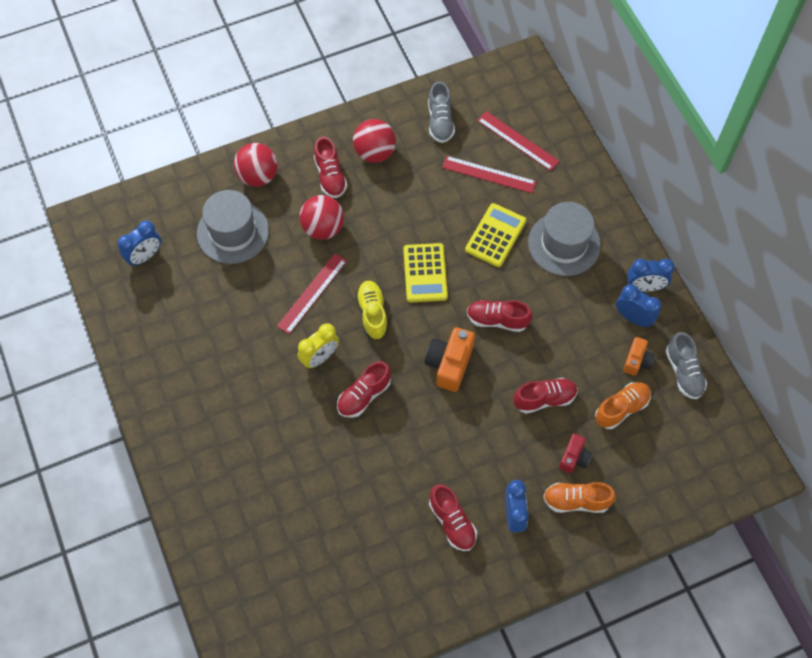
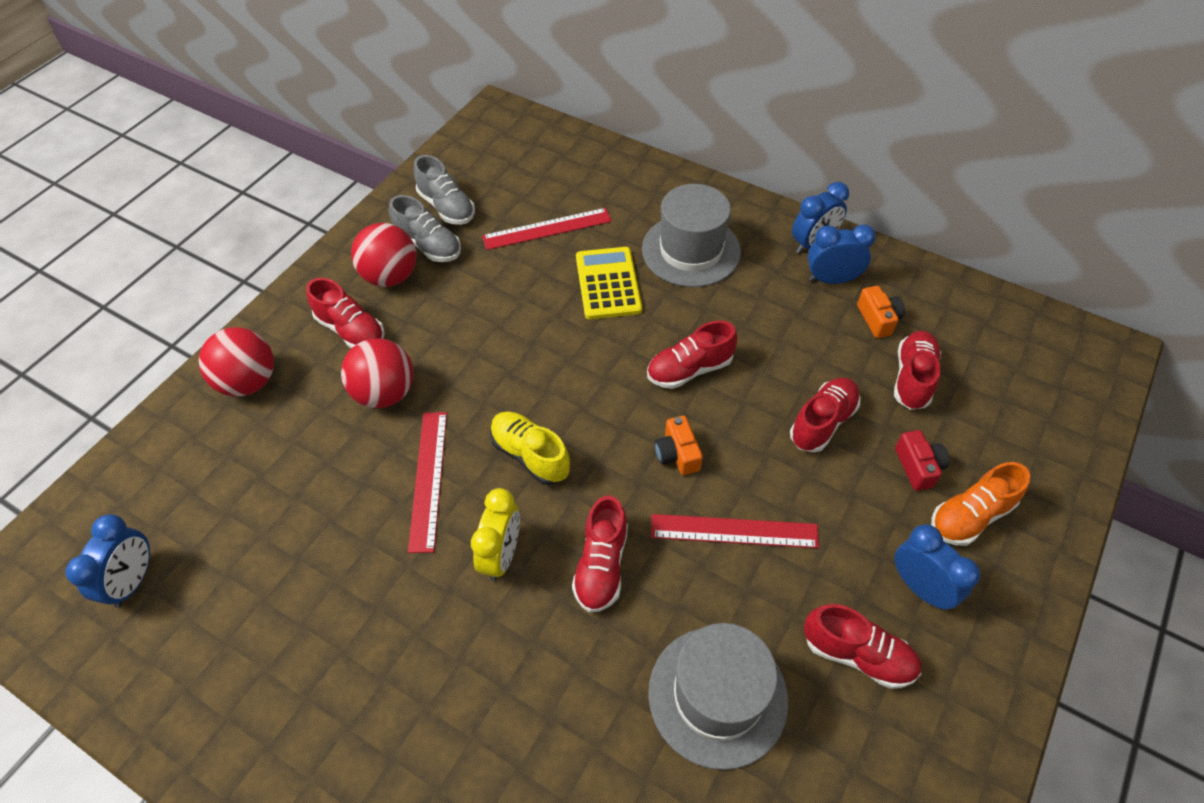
camera: 35 degrees left, 10 degrees down
(233, 232) = (257, 469): grey hat -> grey hat (717, 696)
(425, 273) = (559, 369): yellow calculator -> none
(449, 364) = (677, 454): orange camera -> orange camera, size x0.60
(517, 141) = (551, 182): red ruler -> red ruler (734, 531)
(621, 408) = (912, 378): orange shoe -> red shoe
(683, 372) = (934, 301): grey shoe -> grey shoe (428, 245)

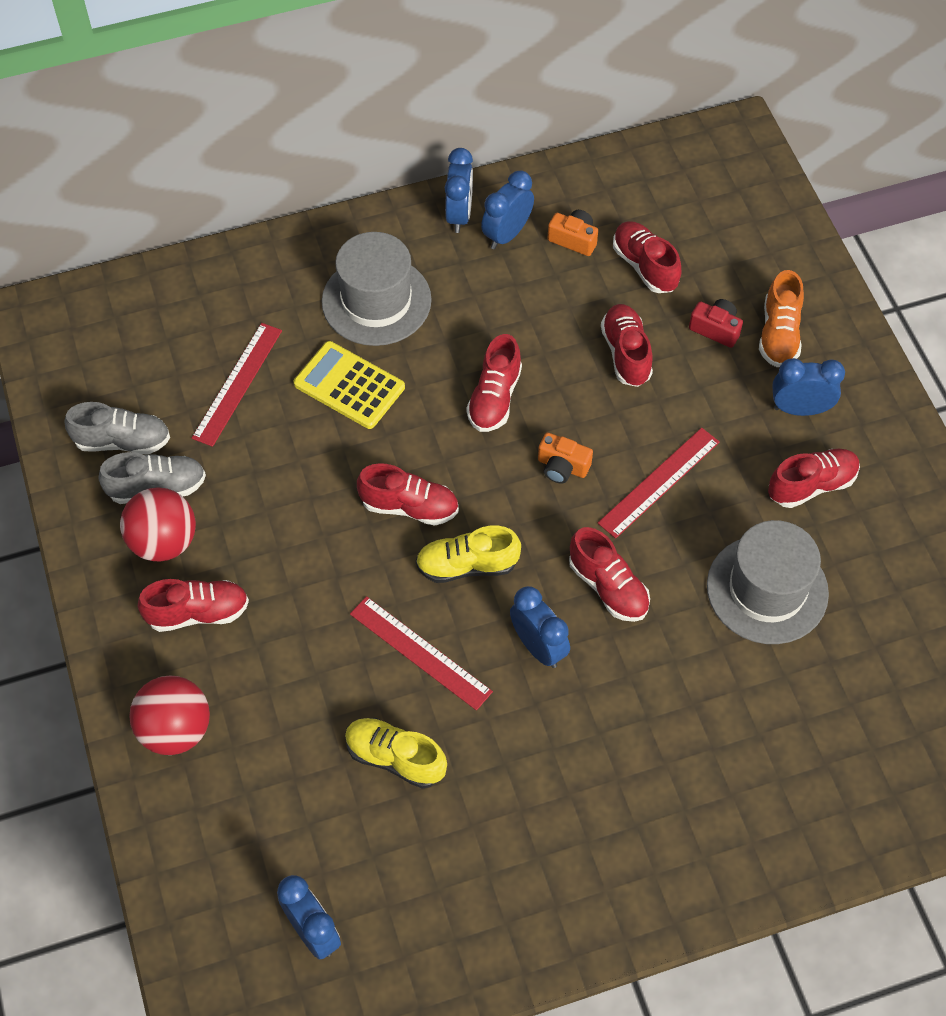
camera: 50 degrees left, 5 degrees up
(323, 528) = (395, 758): none -> yellow shoe
(385, 393) = (298, 629): red ball -> none
(501, 555) = (538, 647): yellow clock -> blue clock
(546, 385) = (409, 506): none -> red shoe

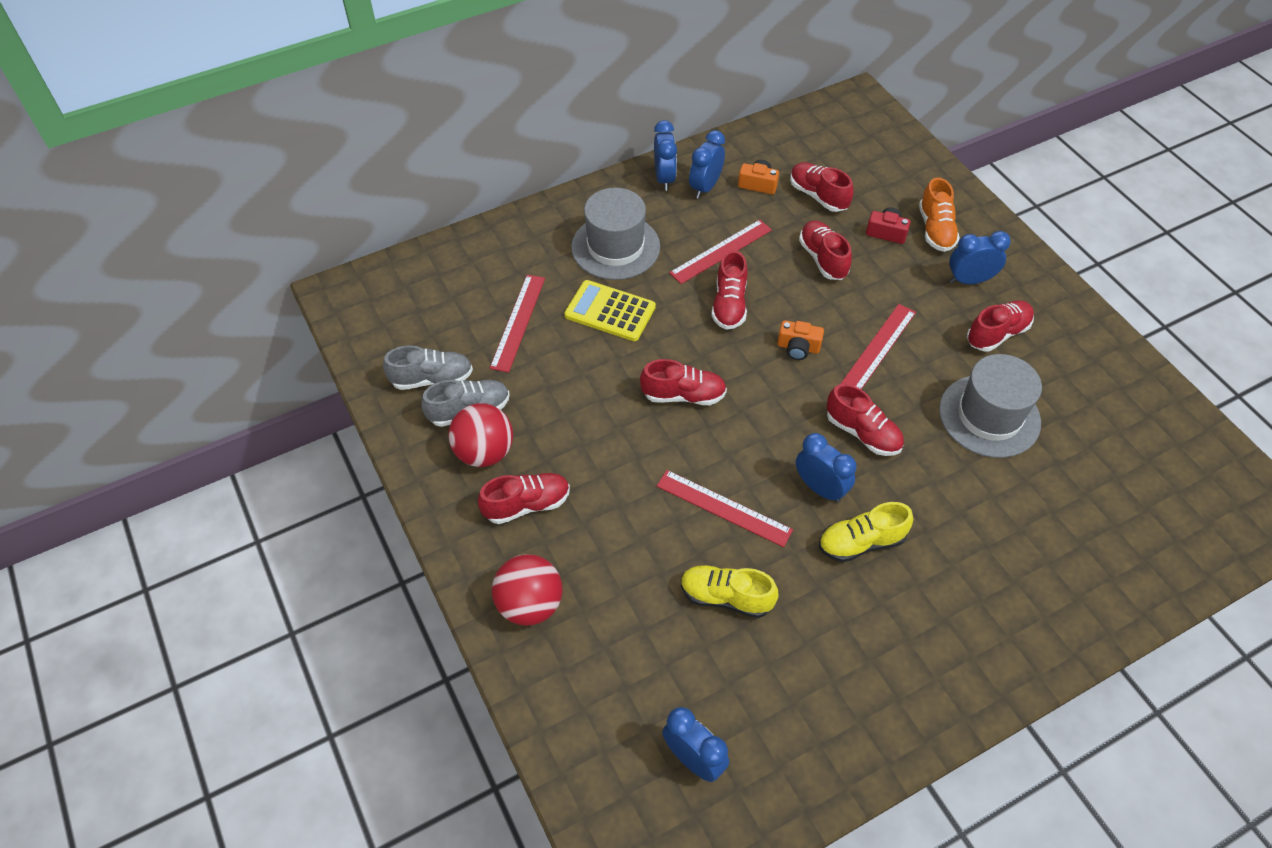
camera: 10 degrees left, 5 degrees down
(467, 565) = (743, 433): yellow shoe -> yellow shoe (861, 542)
(503, 325) = (721, 251): none -> red ruler

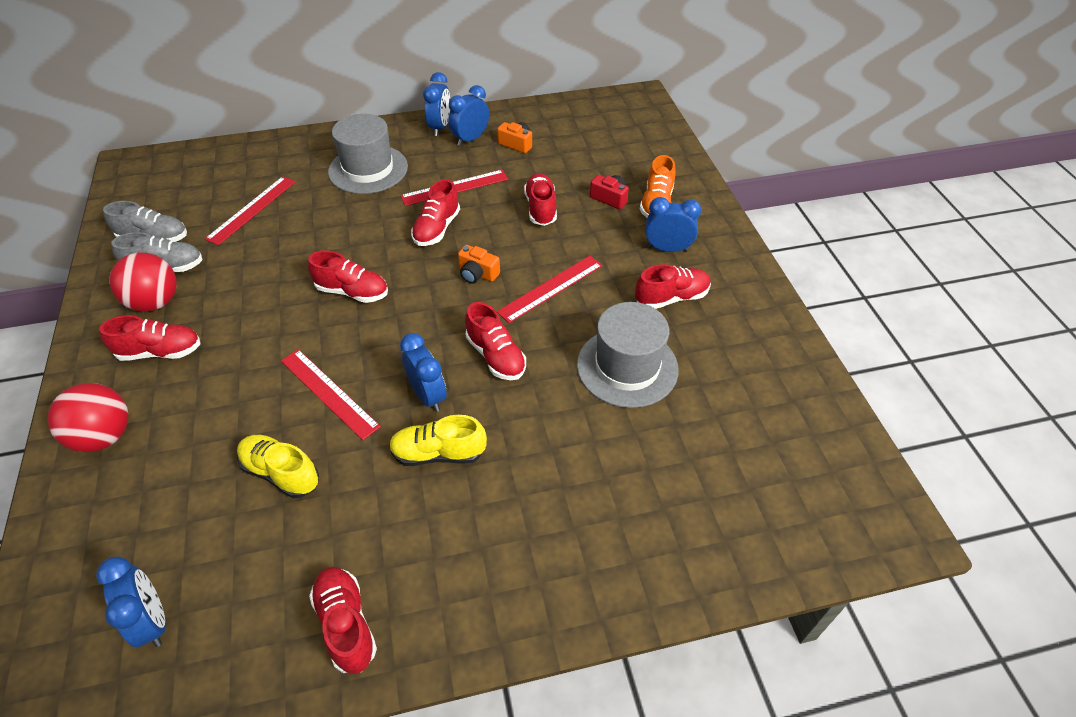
camera: 15 degrees right, 5 degrees down
(610, 311) = (332, 215): yellow calculator -> none
(818, 196) = (564, 161): red shoe -> red shoe (346, 624)

